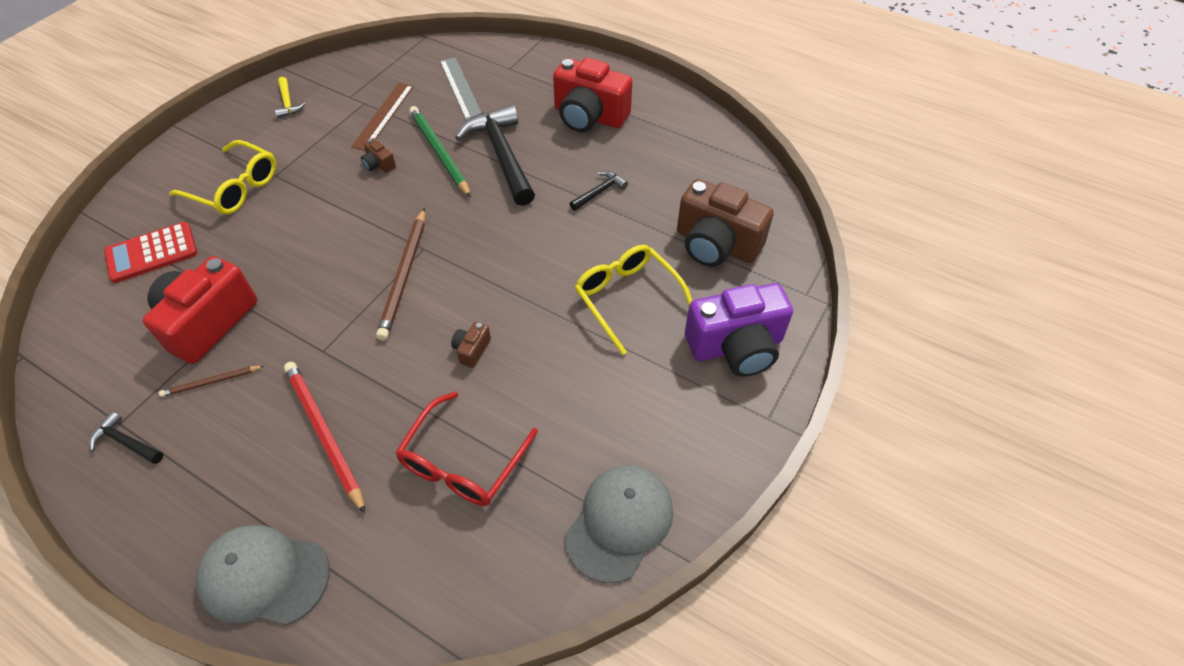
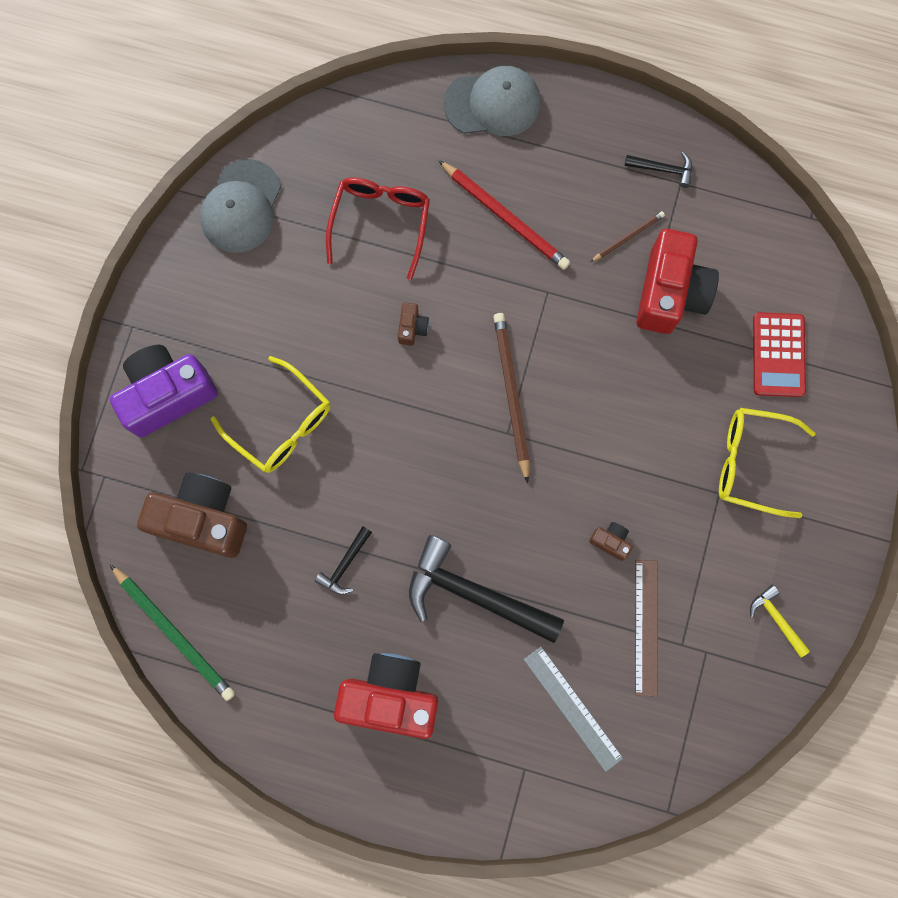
camera: 165 degrees right, 25 degrees up
(152, 253) = (778, 355): red calculator -> red calculator turned 135 degrees clockwise
(439, 153) = (550, 580): green pencil -> green pencil (174, 633)
(502, 156) = (474, 594): black hammer -> black hammer turned 150 degrees clockwise

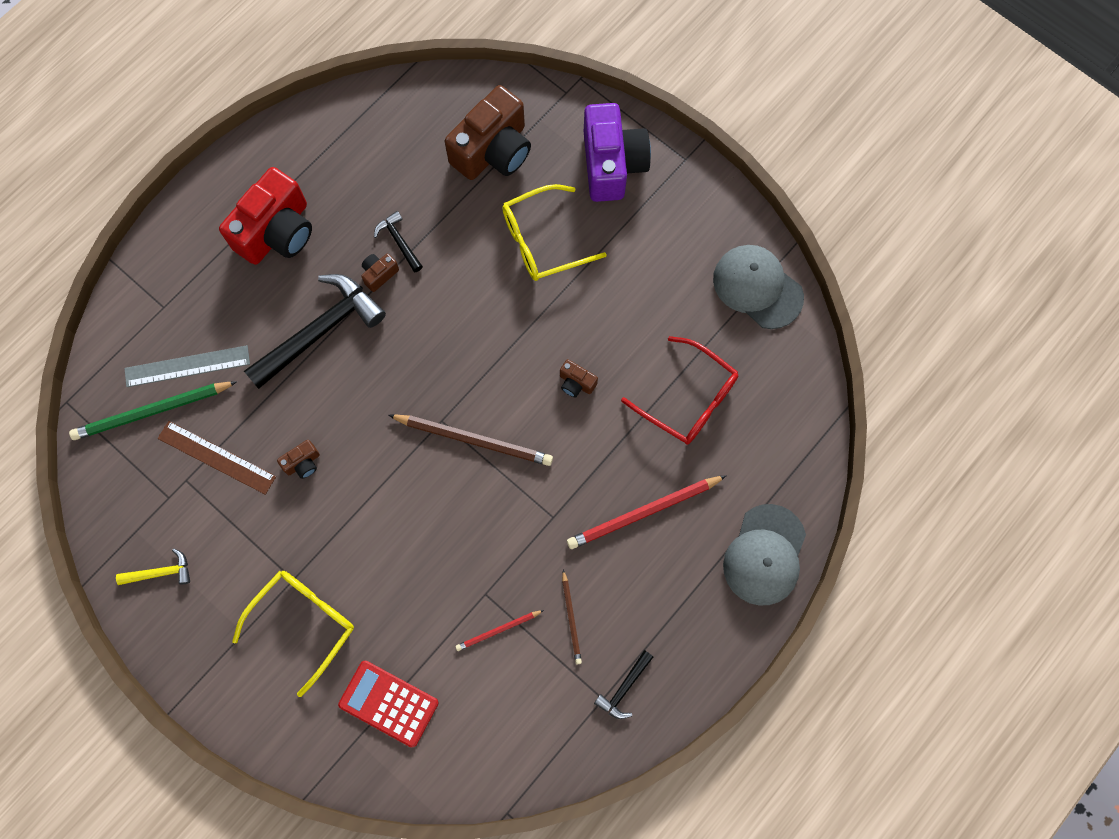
camera: 115 degrees right, 5 degrees down
(174, 633) = (413, 96): green pencil -> green pencil (152, 411)
(389, 566) = (379, 274): none -> brown camera
(669, 293) = (498, 630): red camera -> red pencil

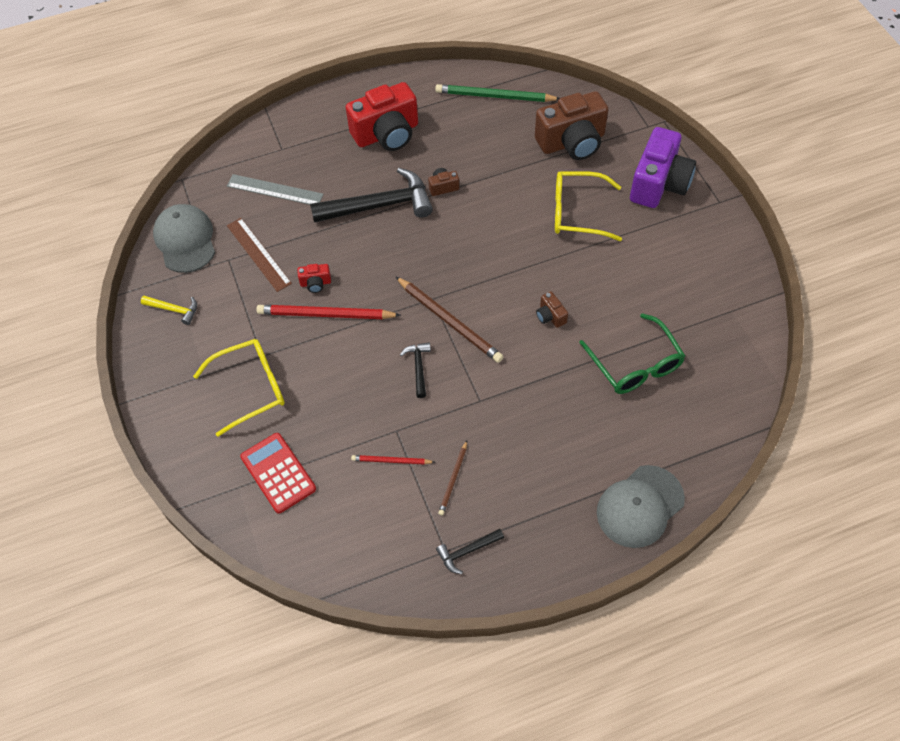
camera: 30 degrees right, 15 degrees down
(152, 411) = (234, 208): green pencil -> green pencil (494, 96)
(303, 463) = (315, 283): brown camera -> red camera
(399, 242) = (469, 172): black hammer -> black hammer (418, 368)
(643, 513) = (554, 429): red pencil -> red pencil (325, 315)
(688, 399) = (635, 364): red glasses -> green glasses
(757, 287) = (734, 310): grey cap -> grey cap (185, 240)

